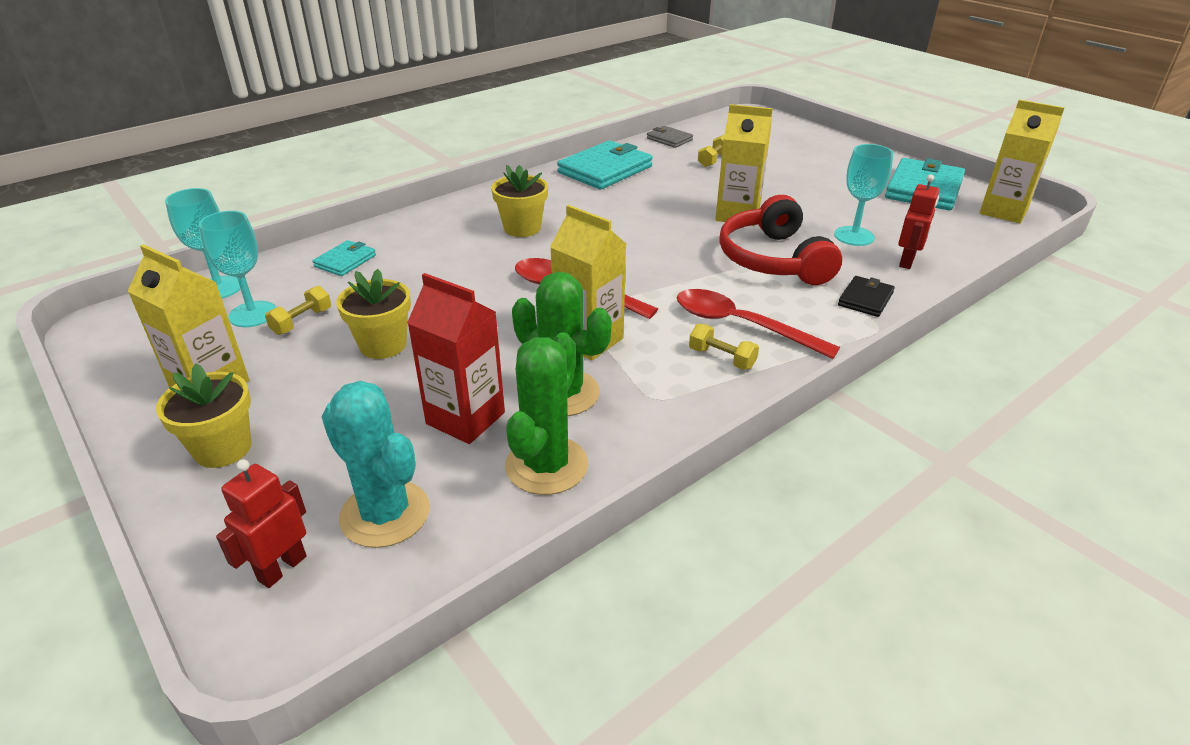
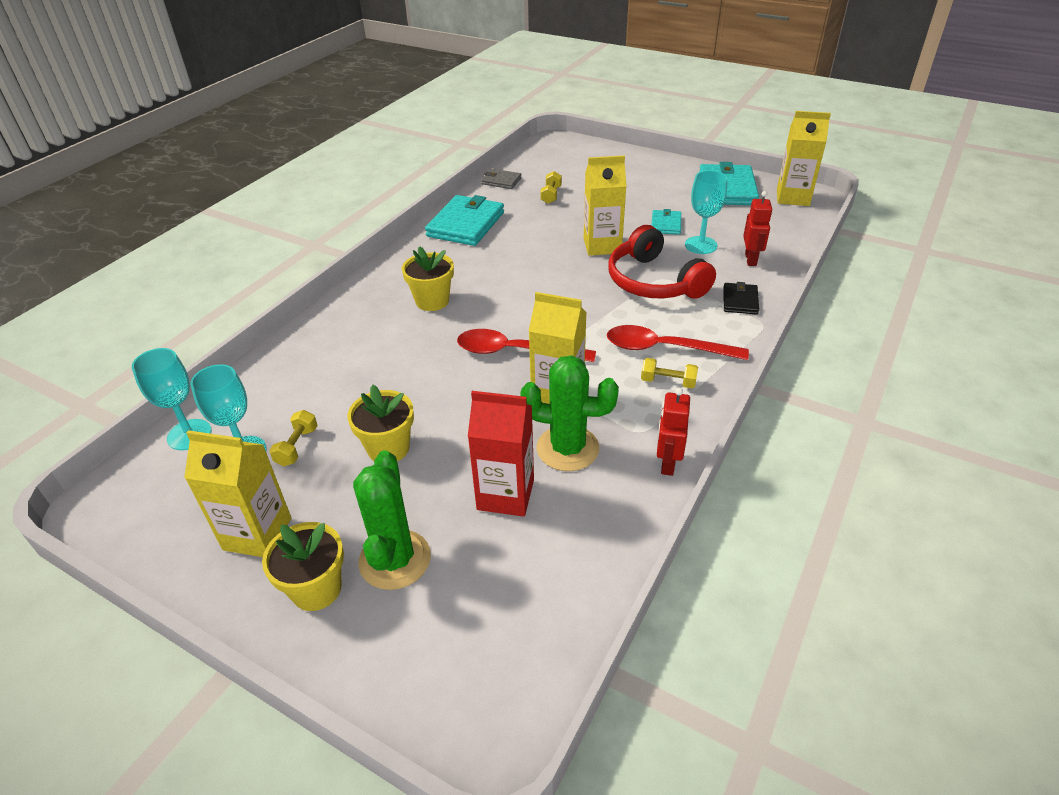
camera: 20 degrees left, 5 degrees up
(282, 568) = (448, 673): red robot -> red robot (667, 463)
(345, 261) = (293, 374): turquoise wallet -> turquoise wallet (666, 224)
(385, 514) = (498, 598): turquoise cactus -> none
(546, 465) = (596, 515): green cactus -> green cactus (395, 559)

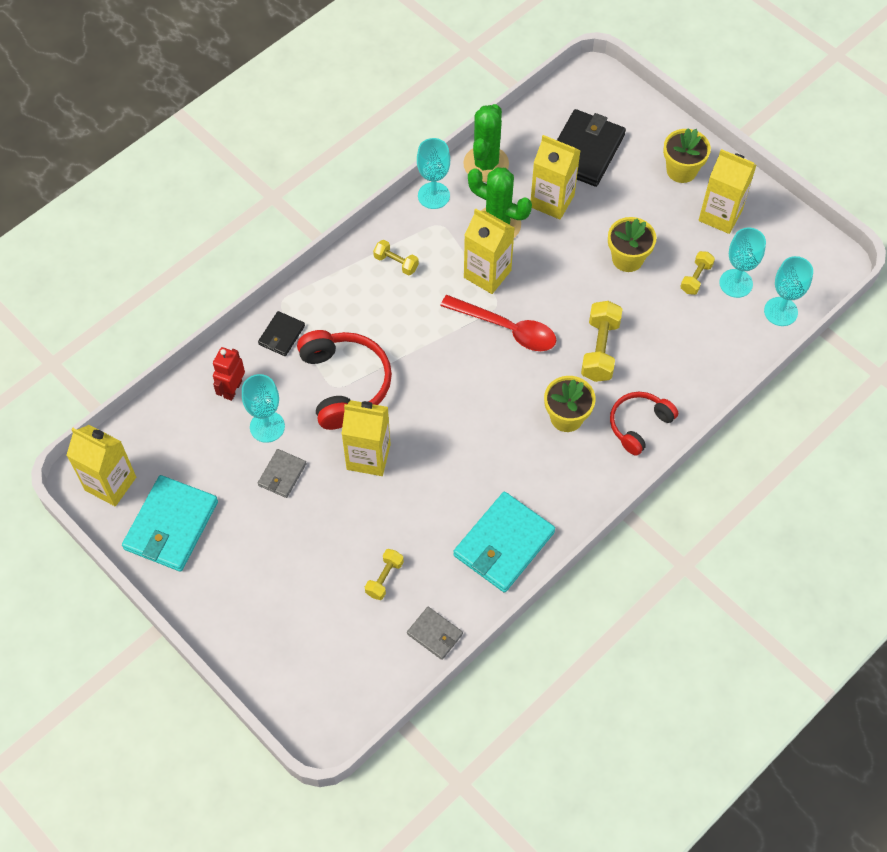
camera: 165 degrees left, 20 degrees up
(359, 309) = (639, 425): none -> red headphones
(395, 559) = (632, 176): green cactus -> green cactus (486, 164)
(408, 355) = (600, 350): none -> yellow dumbbell
(476, 582) = (585, 151): none -> black wallet
(505, 494) = (552, 201): red carton -> yellow carton
(665, 348) = (379, 297): red spoon -> none
(666, 224) = (282, 475): turquoise wallet -> grey wallet
(667, 463) = (433, 195): red robot -> turquoise goblet

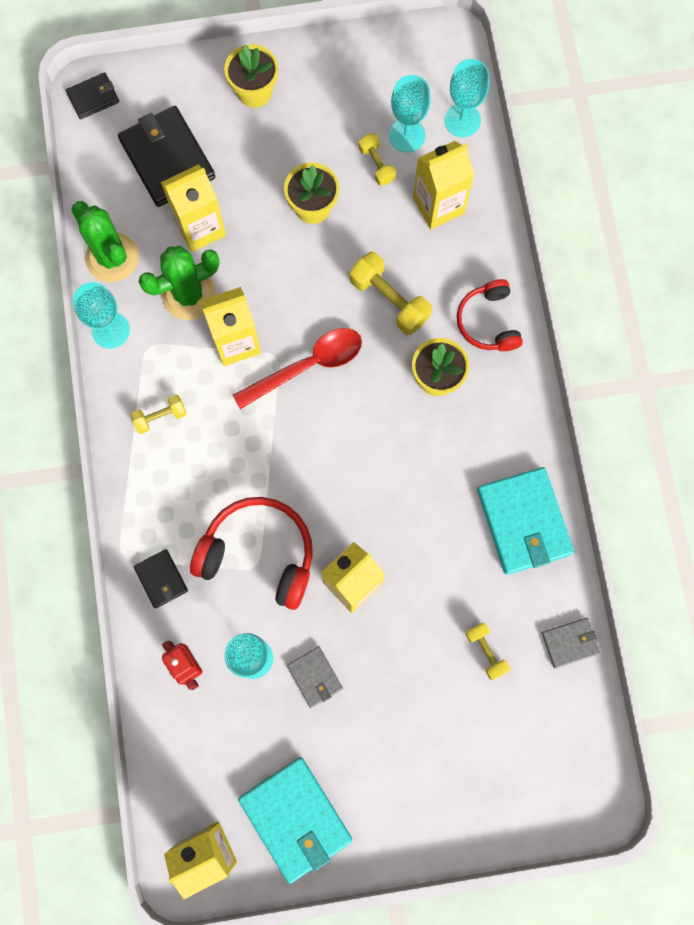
camera: 55 degrees left, 15 degrees up
(590, 82) = (93, 97): none -> black wallet
(720, 215) = (327, 95): yellow carton -> yellow carton (438, 205)

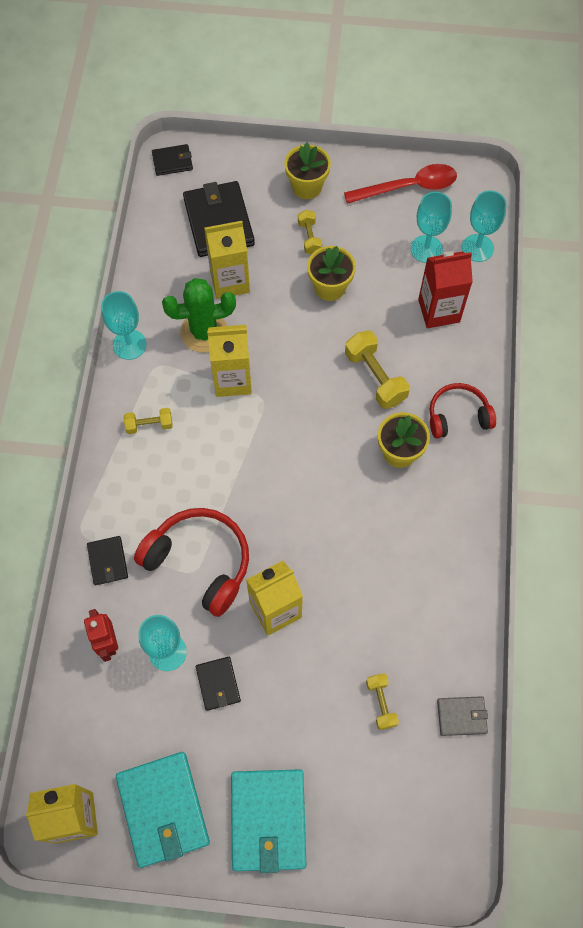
camera: 15 degrees right, 10 degrees down
(112, 257) = (149, 287): green cactus -> none
(307, 366) = (288, 414): red spoon -> red spoon (408, 187)
(315, 677) = (218, 684): grey wallet -> black wallet
(376, 164) = (394, 266): yellow dumbbell -> yellow dumbbell (309, 238)
(438, 205) = (439, 311): yellow carton -> red carton
(488, 322) = (458, 416): red headphones -> red headphones turned 75 degrees clockwise
(524, 522) = (446, 596): turquoise wallet -> turquoise wallet (268, 820)

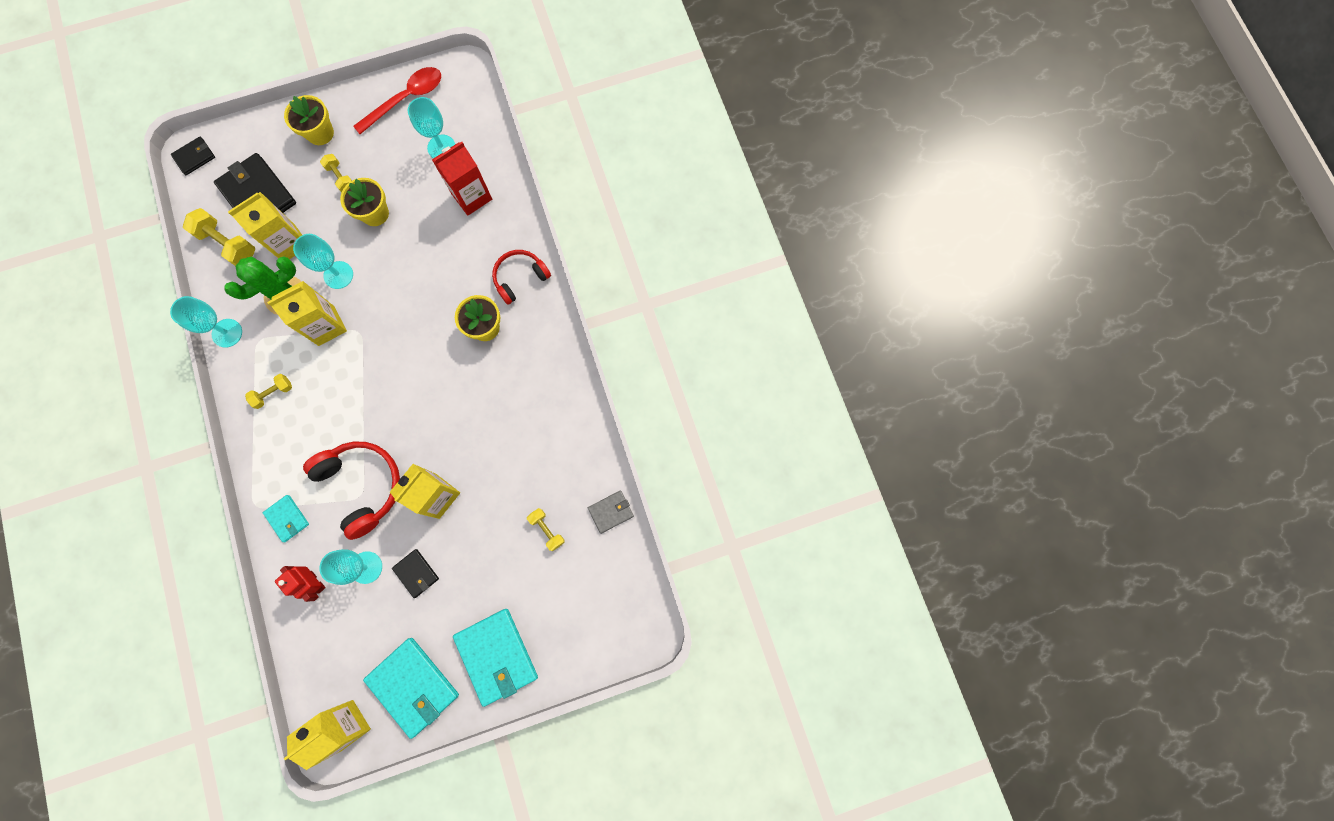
camera: 25 degrees left, 10 degrees up
(108, 561) = (287, 518): black wallet -> turquoise wallet
(199, 562) = (362, 486): red headphones -> red headphones turned 45 degrees clockwise
(375, 377) = (442, 274): yellow dumbbell -> yellow dumbbell (227, 244)
(477, 248) = (483, 129): turquoise goblet -> turquoise goblet (338, 275)

